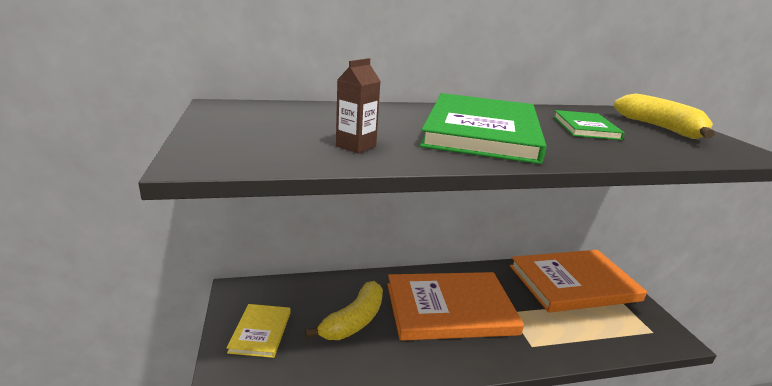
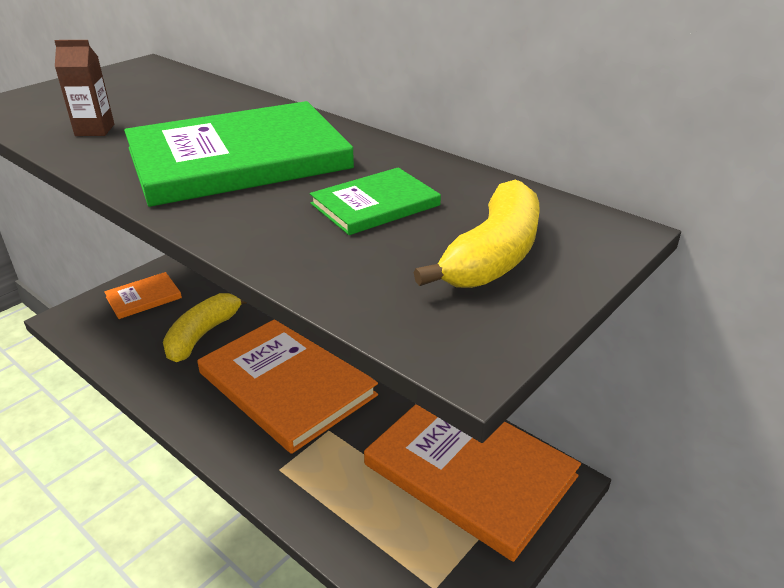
camera: 55 degrees right, 10 degrees up
(260, 332) = (143, 297): yellow book -> orange book
(353, 321) = (203, 334): yellow banana -> yellow banana turned 120 degrees clockwise

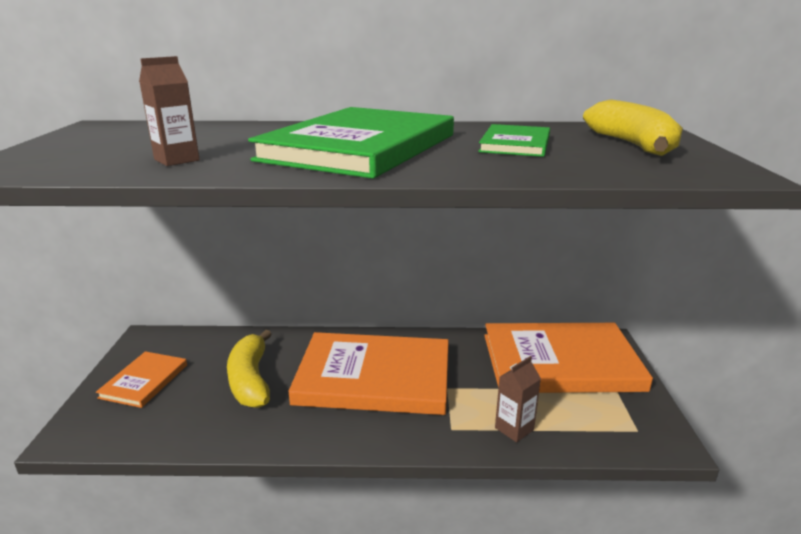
camera: 40 degrees left, 10 degrees down
(326, 505) = (514, 429): none -> brown carton

